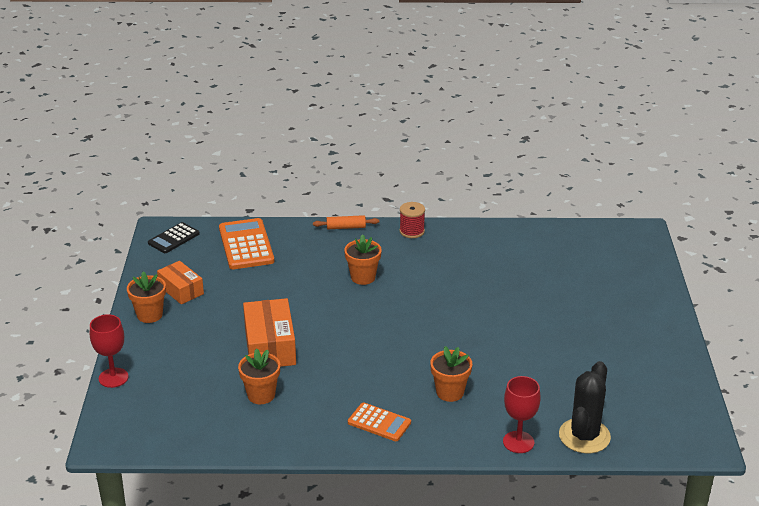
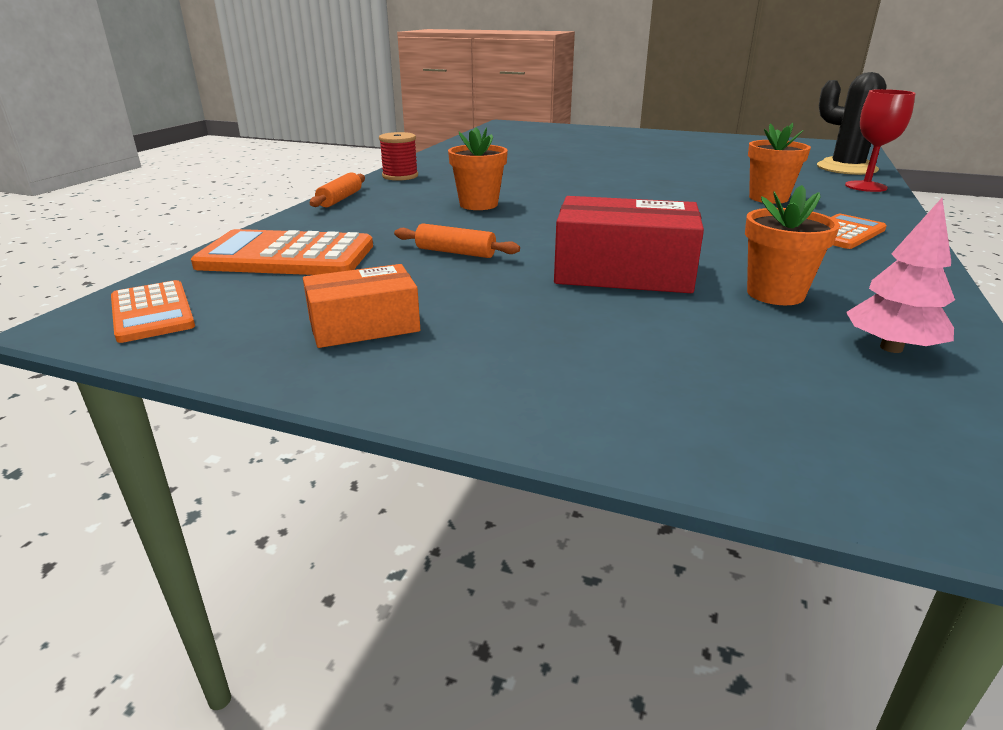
camera: 70 degrees left, 5 degrees down
(113, 378) = (690, 458): red goblet -> none
(149, 315) = (427, 372): orange flower pot -> none
(173, 238) = (152, 312): black calculator -> orange calculator
(211, 426) = (891, 348): none -> pink tree
(270, 346) = (623, 272): orange box -> red box
(274, 290) = (455, 252): none -> orange rolling pin

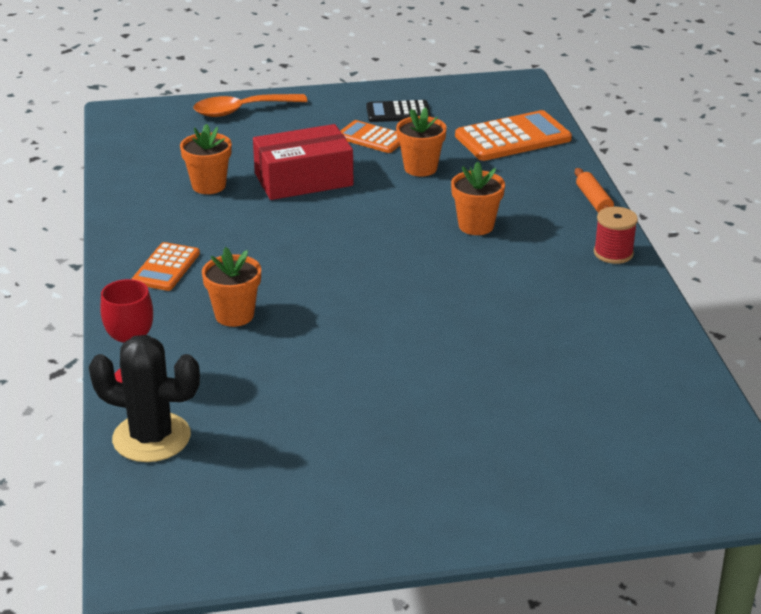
camera: 150 degrees right, 5 degrees up
(152, 312) = (503, 93): orange calculator -> orange calculator (371, 138)
(364, 325) = (398, 112): orange box -> black calculator
(455, 252) = (420, 168): orange rolling pin -> orange flower pot
(660, 416) = (241, 110): none -> orange spoon
(891, 348) = (149, 164): pink tree -> none

